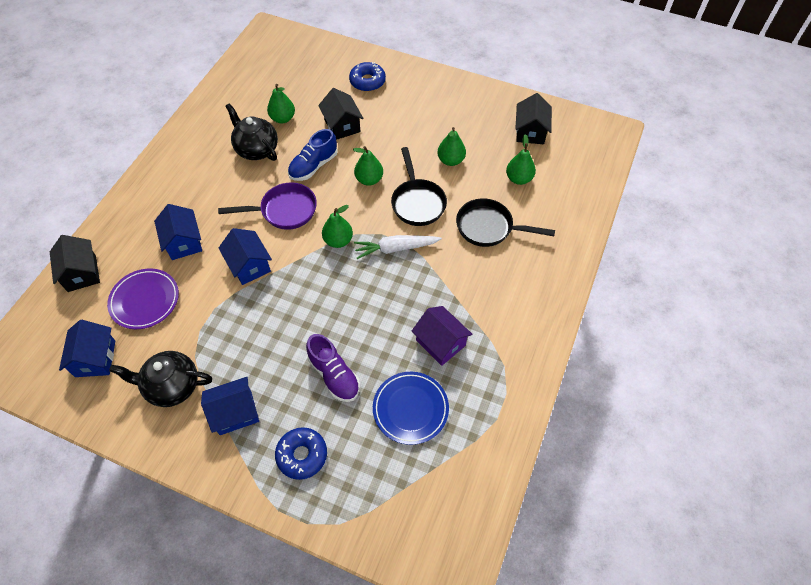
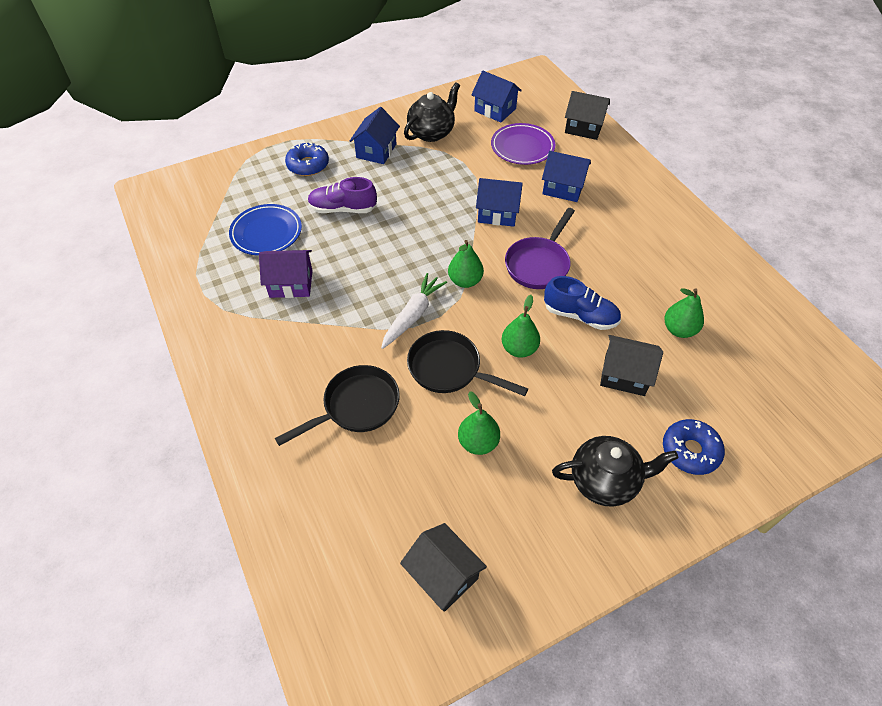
camera: 130 degrees right, 5 degrees down
(256, 149) = (644, 285): black teapot -> black teapot (605, 481)
(313, 166) = (580, 315): blue shoe -> blue shoe turned 120 degrees clockwise
(519, 179) = (386, 491): green pear -> none

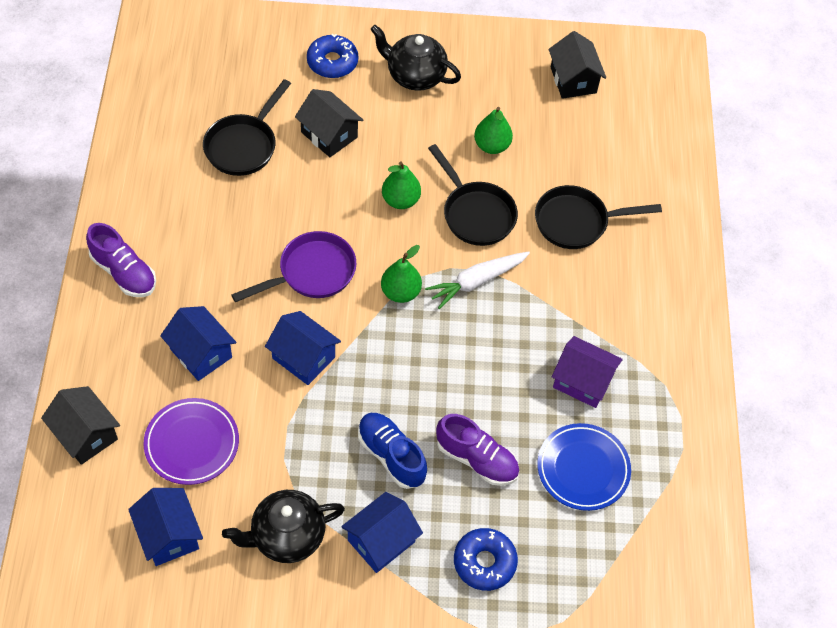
camera: 155 degrees left, 5 degrees up
(580, 315) = (319, 201): blue shoe -> blue shoe (391, 455)
(658, 207) = (124, 272): none -> purple shoe
(679, 330) = (244, 145): green pear -> black pan

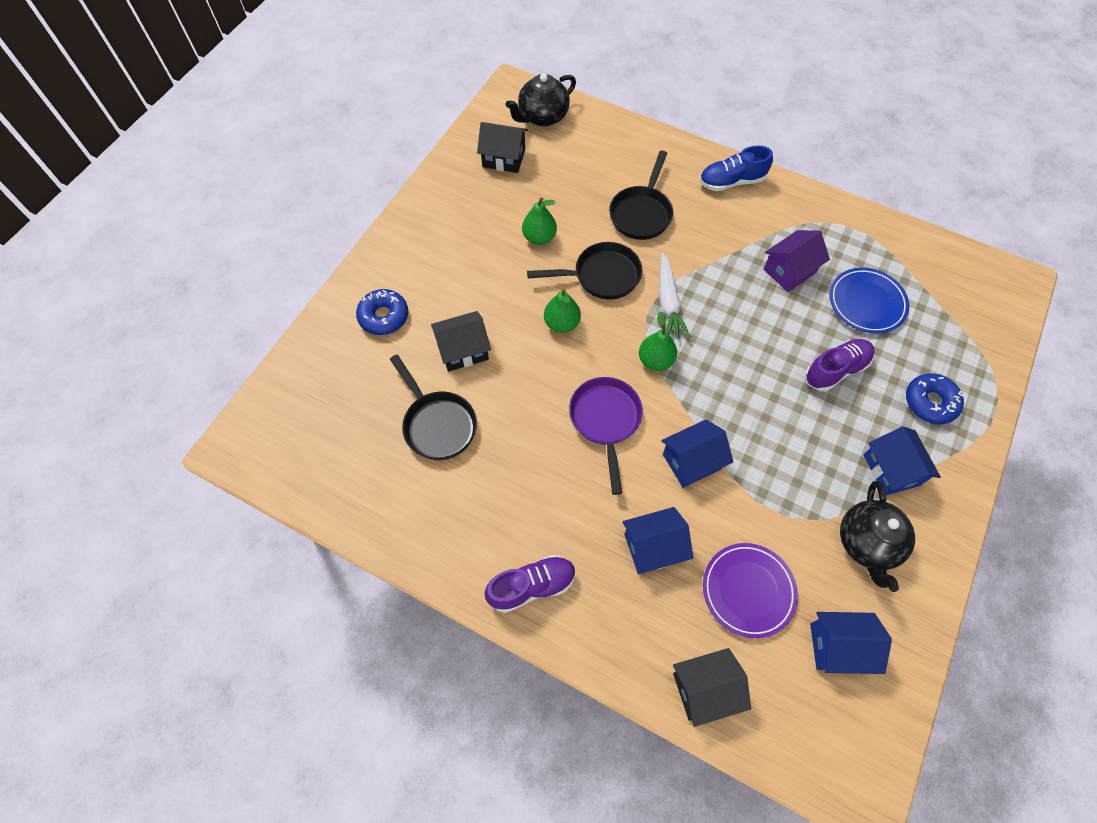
camera: 60 degrees left, 5 degrees up
(391, 455) = (813, 430): blue shoe -> blue shoe (731, 181)
(415, 76) = (436, 261): black teapot -> black teapot (542, 117)

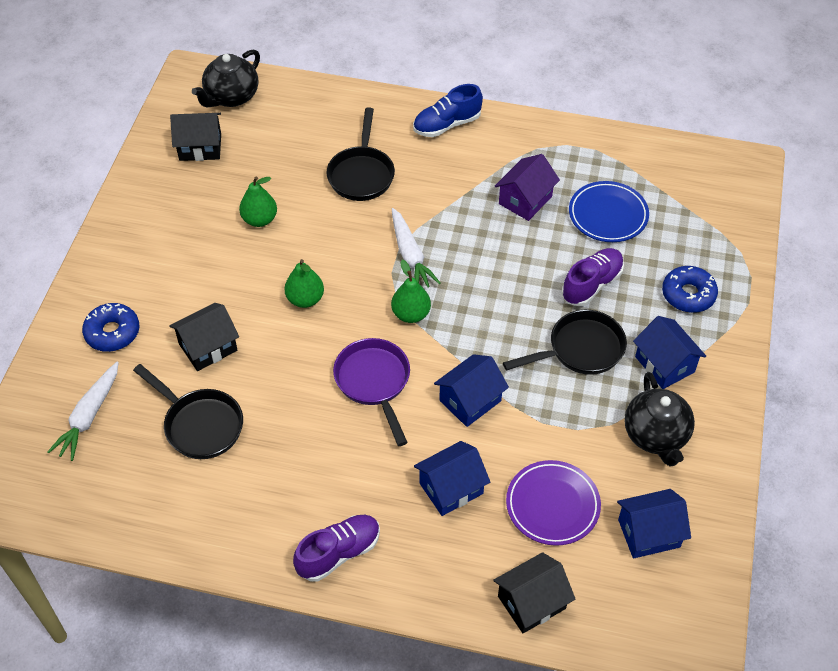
camera: 15 degrees left, 10 degrees down
(343, 392) = (89, 416): none -> white carrot
(601, 276) = (335, 244): black pan -> black pan (580, 349)

